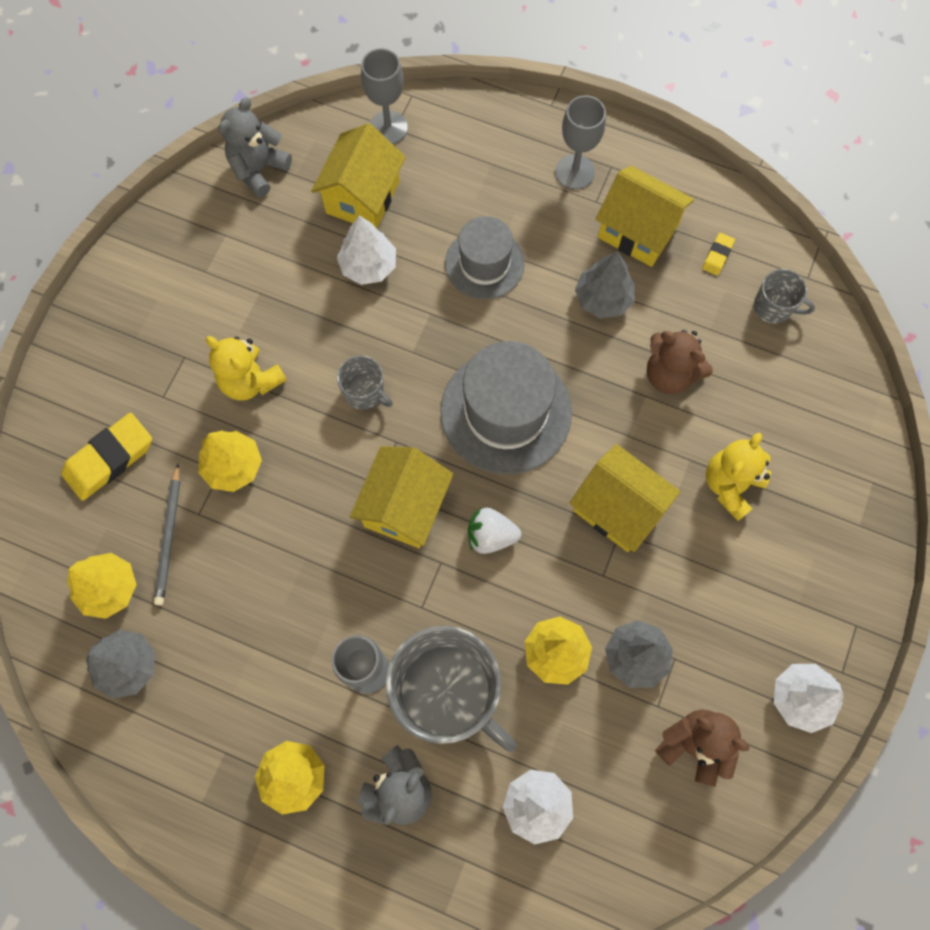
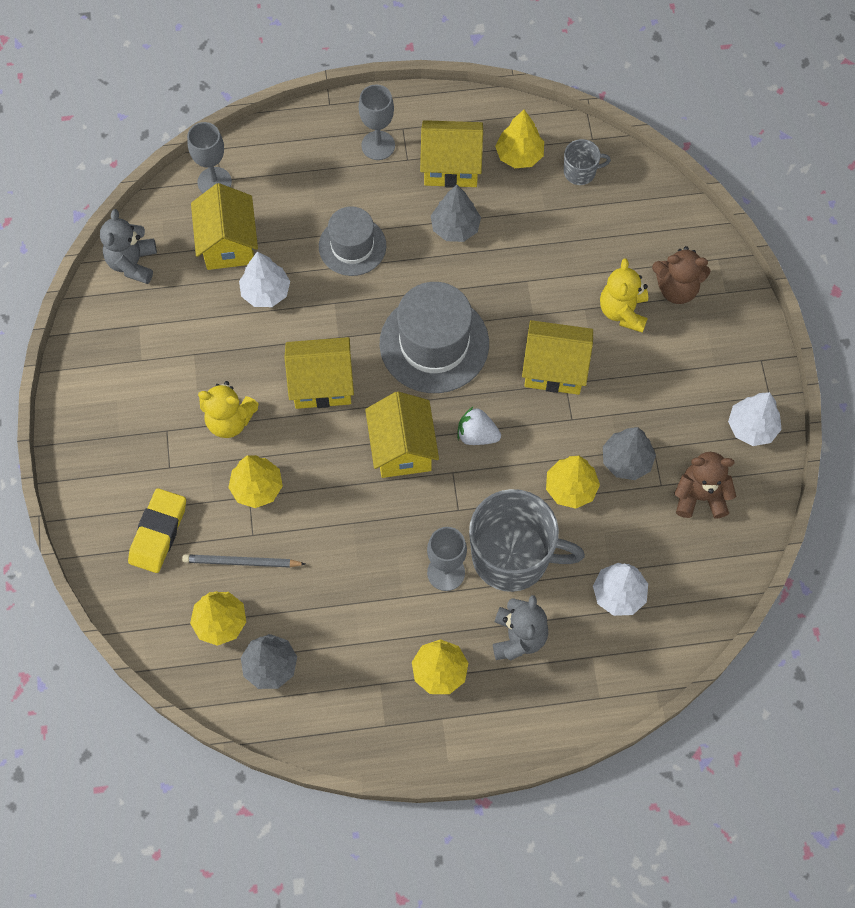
camera: 30 degrees left, 5 degrees down
(169, 537) = (241, 562): grey pencil -> grey pencil turned 120 degrees clockwise
(365, 392) = (321, 384): grey mug -> yellow house
(491, 536) = (477, 435): white strawberry -> white strawberry turned 45 degrees clockwise
(669, 374) = (535, 257): brown teddy bear -> brown teddy bear (676, 288)
(717, 256) = (519, 155): yellow eraser -> yellow tree

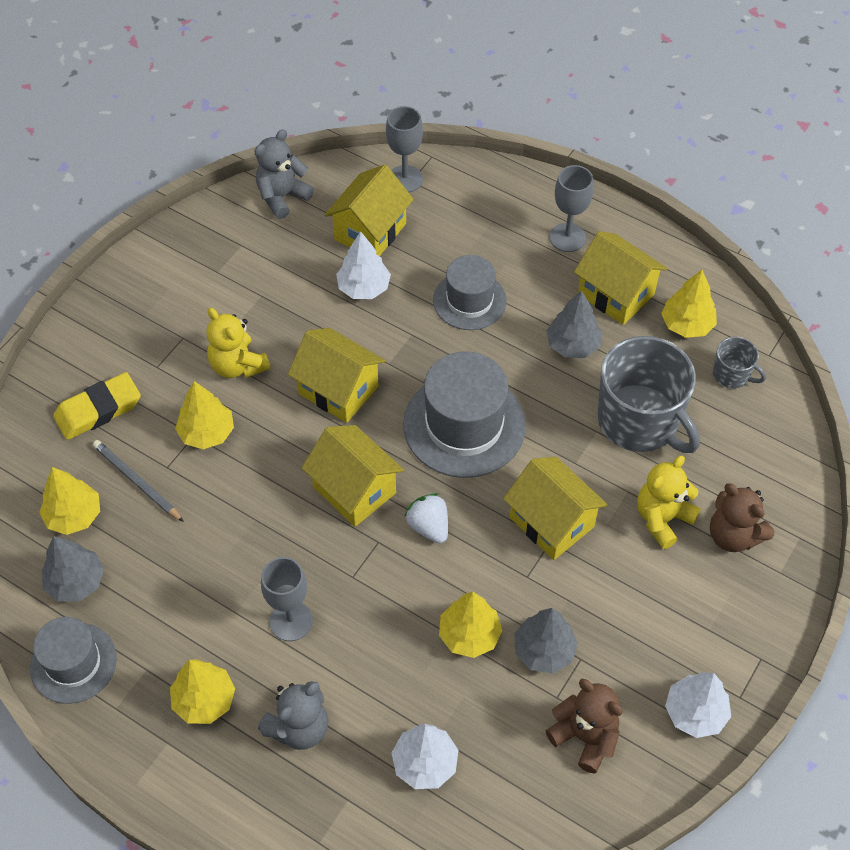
camera: 40 degrees right, 10 degrees down
(325, 720) = (73, 663): none -> grey hat
(402, 448) = (354, 490): yellow house -> yellow house turned 75 degrees counterclockwise
(512, 556) = (361, 653): grey mug -> grey mug (639, 421)

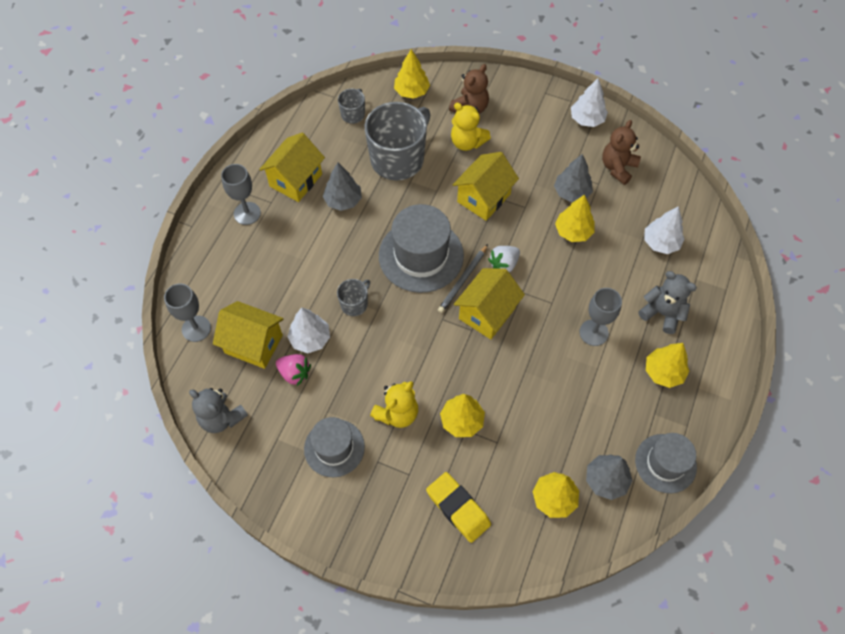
camera: 100 degrees left, 5 degrees up
(137, 482) = (515, 460): grey pencil -> grey pencil (463, 280)
(320, 268) = (294, 373): none -> pink strawberry
(338, 390) = (407, 338): yellow house -> none
(403, 339) = (354, 304): none -> grey mug
(469, 300) = (313, 267): grey hat -> grey hat (334, 448)
(686, 324) = (316, 139): yellow tree -> yellow tree (411, 92)

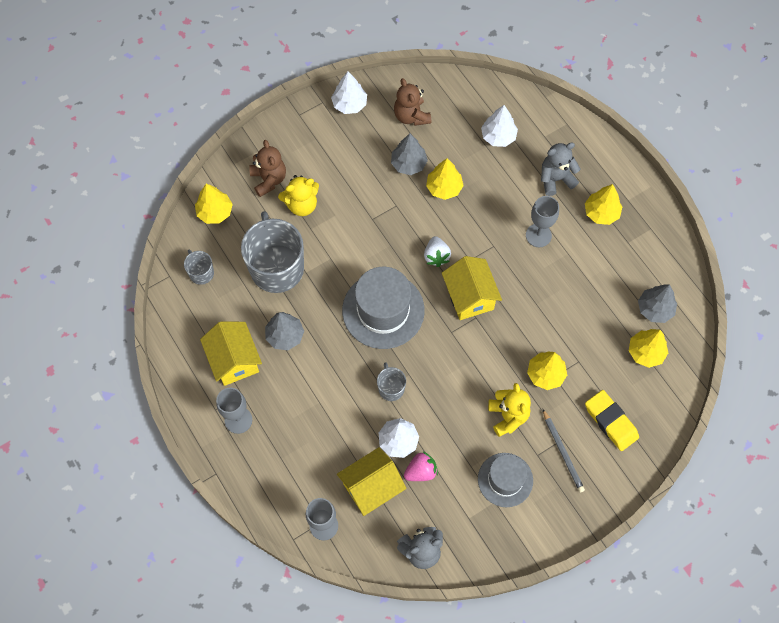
camera: 55 degrees left, 5 degrees up
(458, 508) = (611, 422): yellow eraser -> yellow eraser turned 60 degrees clockwise
(463, 280) = (428, 294): grey pencil -> grey pencil (563, 452)
(483, 198) = (365, 229): yellow house -> none
(665, 463) = (668, 262): grey hat -> none

